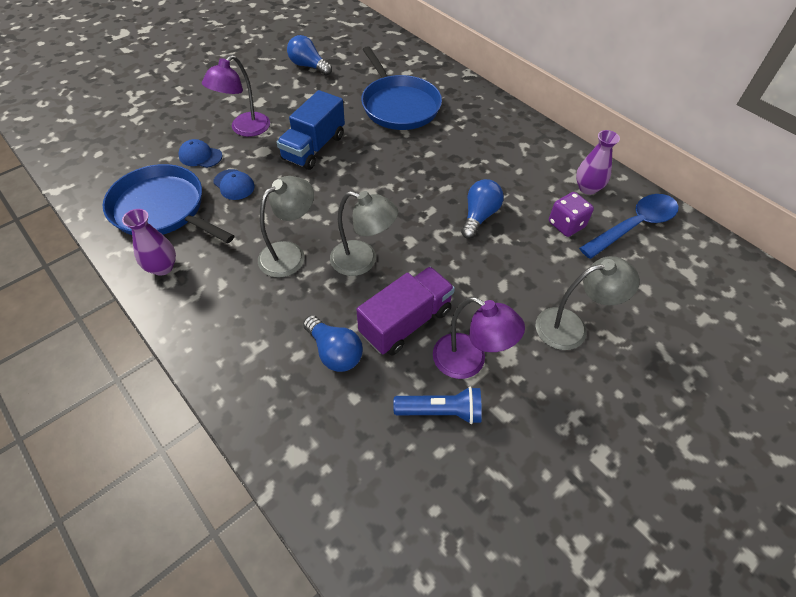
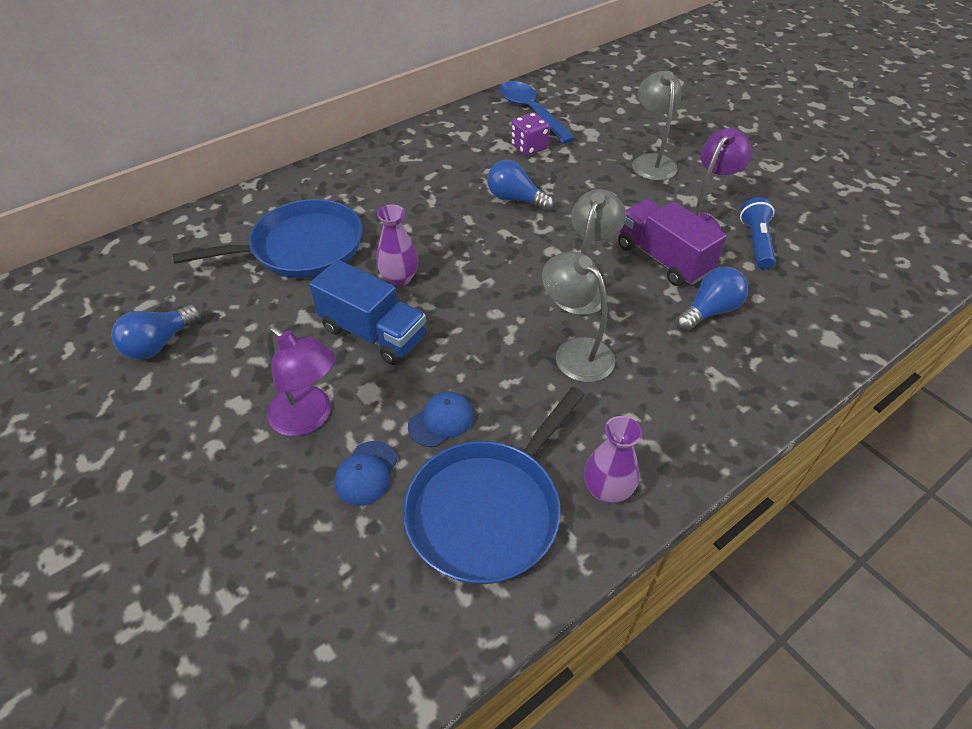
camera: 85 degrees left, 5 degrees down
(587, 188) = (479, 128): purple vase -> purple vase (399, 278)

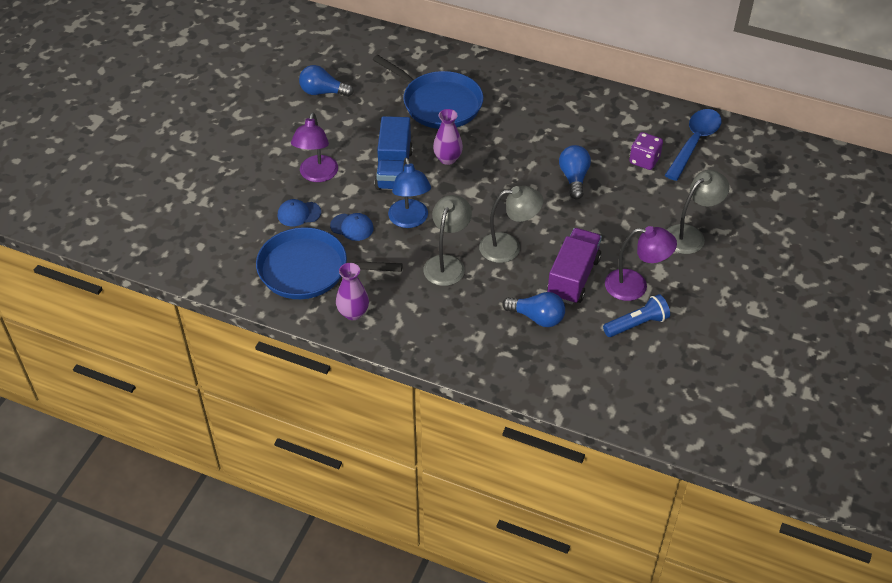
camera: 60 degrees right, 0 degrees up
(475, 355) = (410, 220): none -> blue lamp

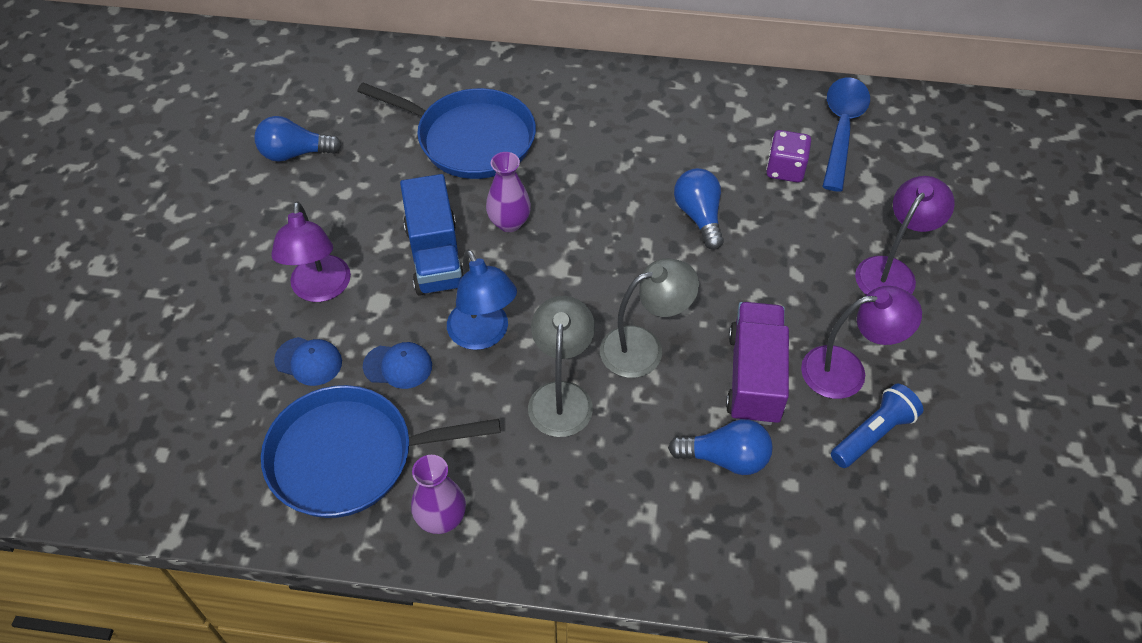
camera: 15 degrees left, 5 degrees up
(299, 214) = (308, 361): blue cap -> blue cap turned 135 degrees counterclockwise
(690, 235) = (891, 271): grey lamp -> purple lamp

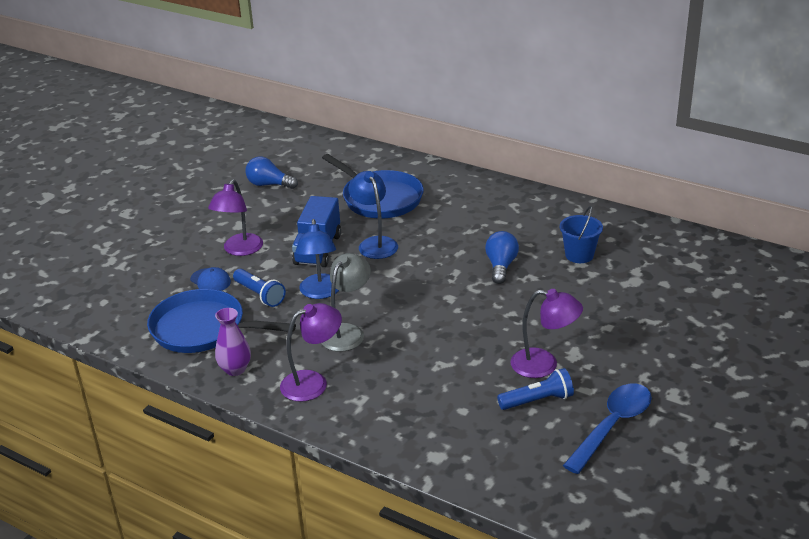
camera: 25 degrees right, 20 degrees down
(398, 366) = (259, 295): blue cap -> blue flashlight
(509, 223) = (375, 243): purple vase -> blue lamp
(644, 347) = (416, 321): grey lamp -> none
(725, 458) = (429, 387): blue light bulb -> none
(754, 377) = (478, 353): purple truck -> none
(785, 169) = (579, 255): purple dice -> blue bucket
(841, 129) = (636, 243): blue spoon -> blue spoon (612, 425)
(891, 271) = (615, 323): purple lamp -> purple lamp (313, 382)

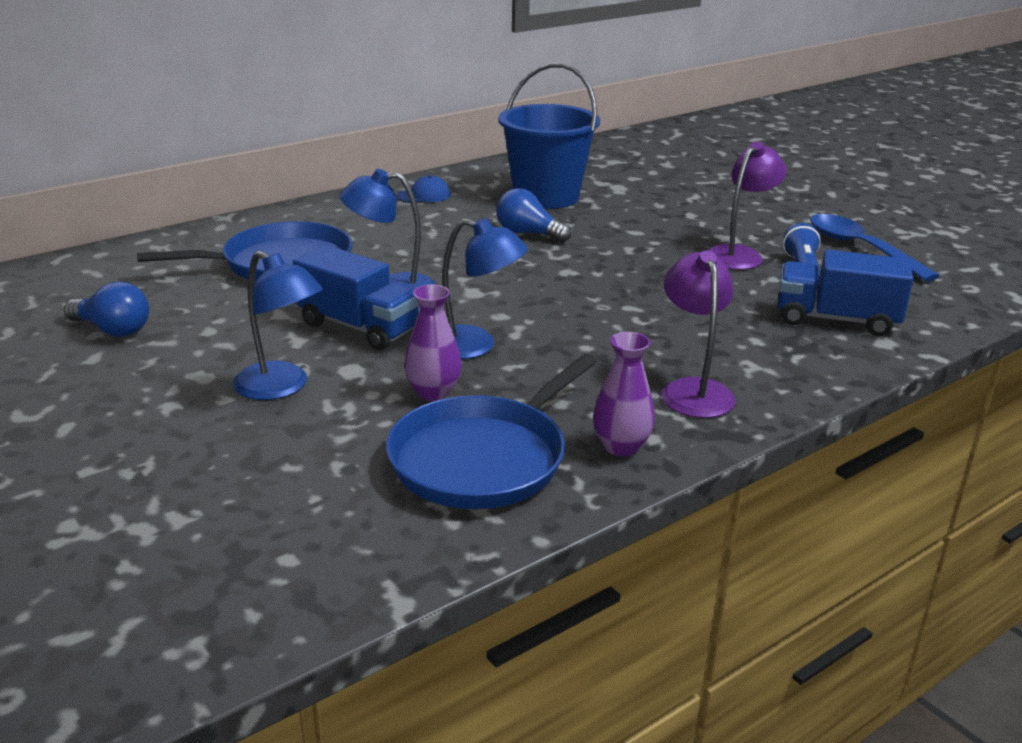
camera: 70 degrees left, 5 degrees down
(210, 281) = (344, 429): blue cap -> blue cap (424, 195)
(240, 250) = (281, 387): purple lamp -> blue lamp
(259, 295) = (433, 392): blue flashlight -> purple vase
(269, 184) = (113, 330): blue light bulb -> blue light bulb turned 105 degrees counterclockwise
(347, 332) = (590, 345): grey lamp -> none
(457, 428) = (836, 320): none -> blue truck
(579, 255) = (546, 196): blue bucket -> blue bucket, size x1.88

